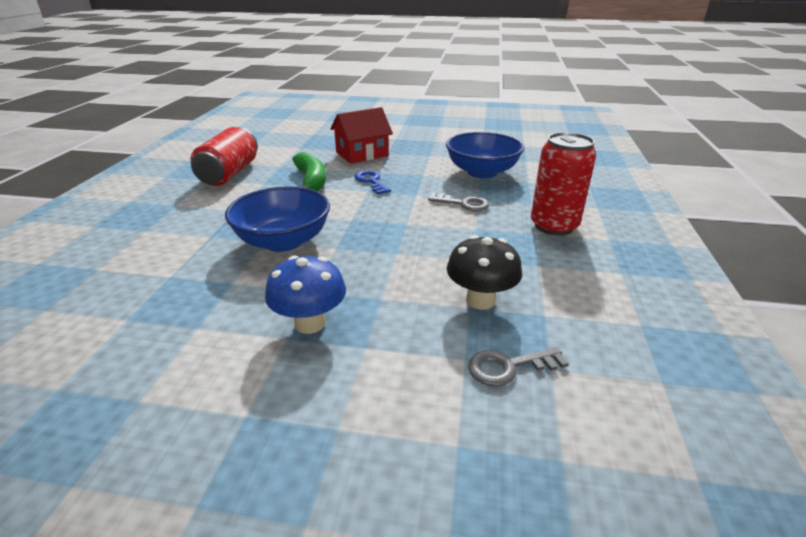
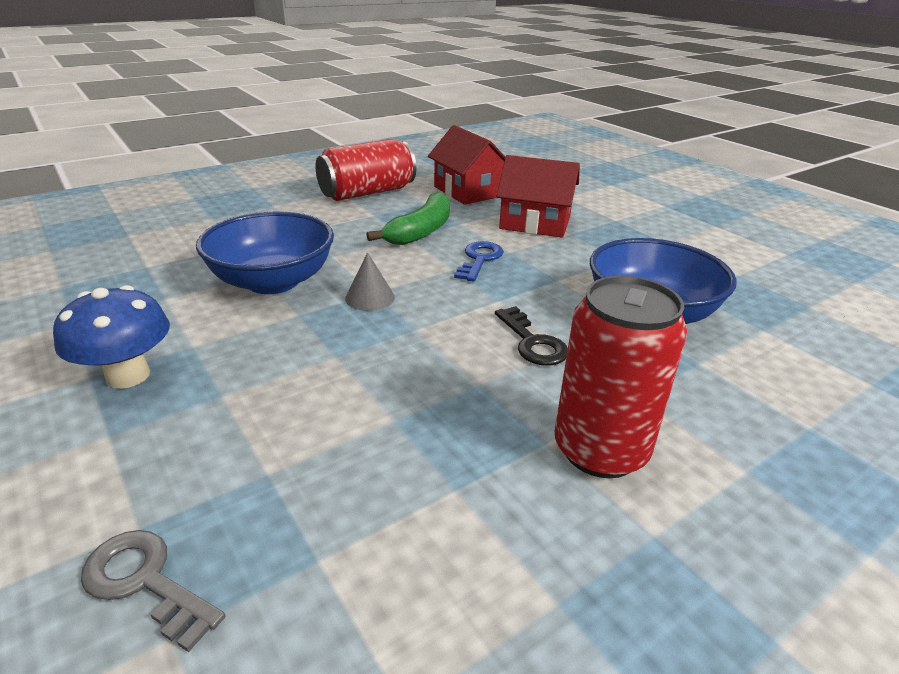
camera: 45 degrees right, 0 degrees up
(292, 151) = (468, 191): none -> red house
(356, 222) = (370, 297): none -> grey cone
(463, 204) = (532, 342): grey key -> black key
(480, 300) = (294, 475): black mushroom -> none

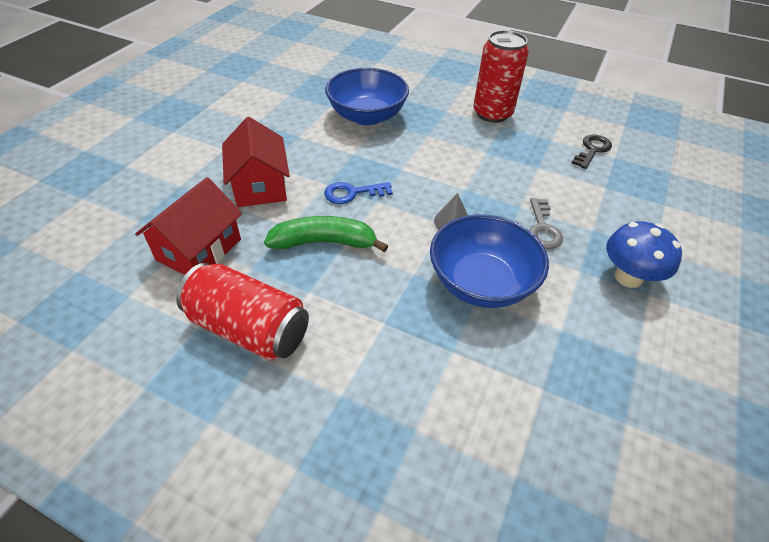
camera: 120 degrees left, 15 degrees up
(145, 582) = (671, 188): grey key -> grey key (542, 228)
(532, 342) = (435, 146): black key -> black key (592, 150)

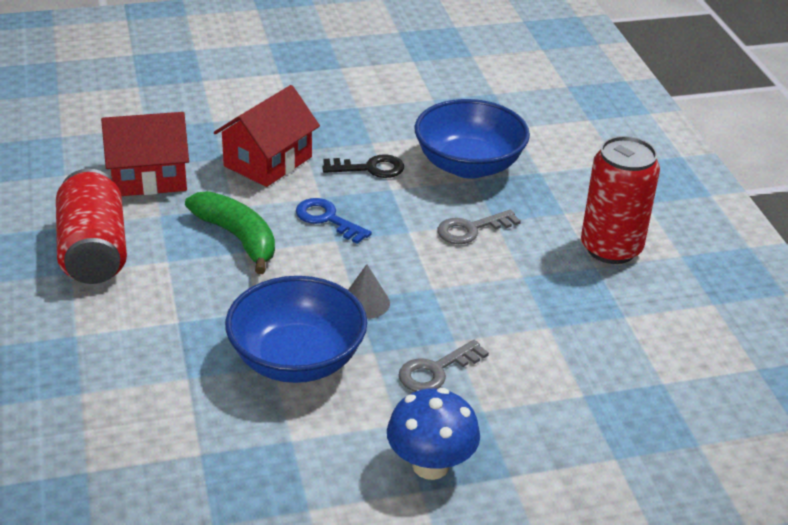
camera: 50 degrees right, 10 degrees down
(426, 146) = (471, 229): none -> grey key
(592, 150) = (650, 358): black key -> black key (369, 168)

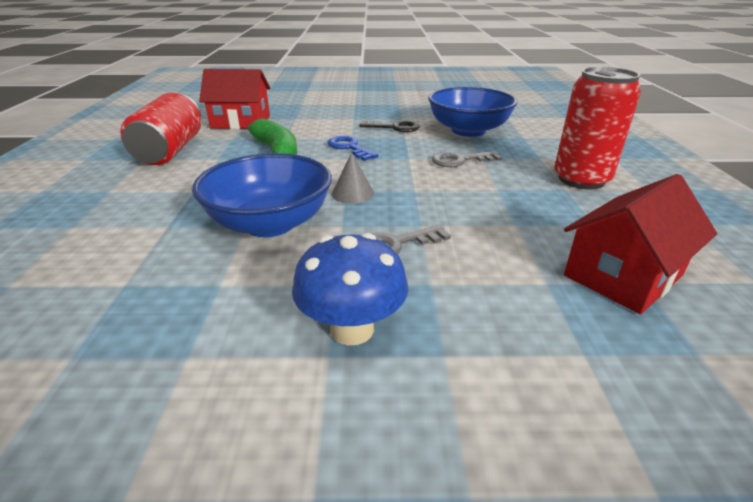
camera: 15 degrees right, 5 degrees down
(268, 161) = (325, 121): red house -> red house (622, 275)

